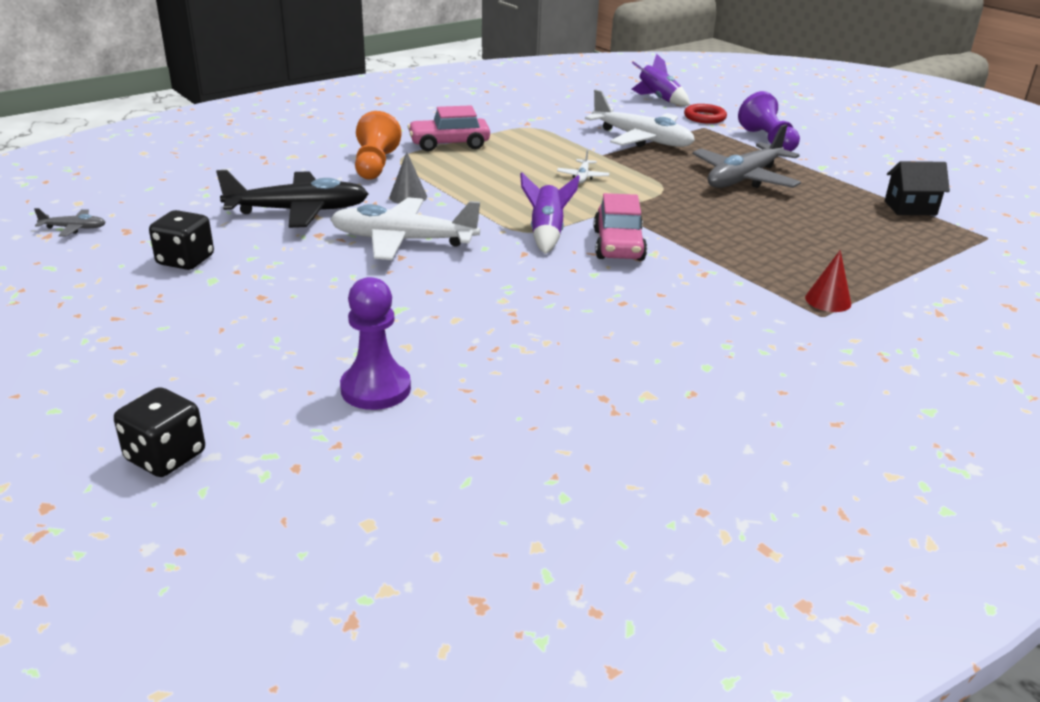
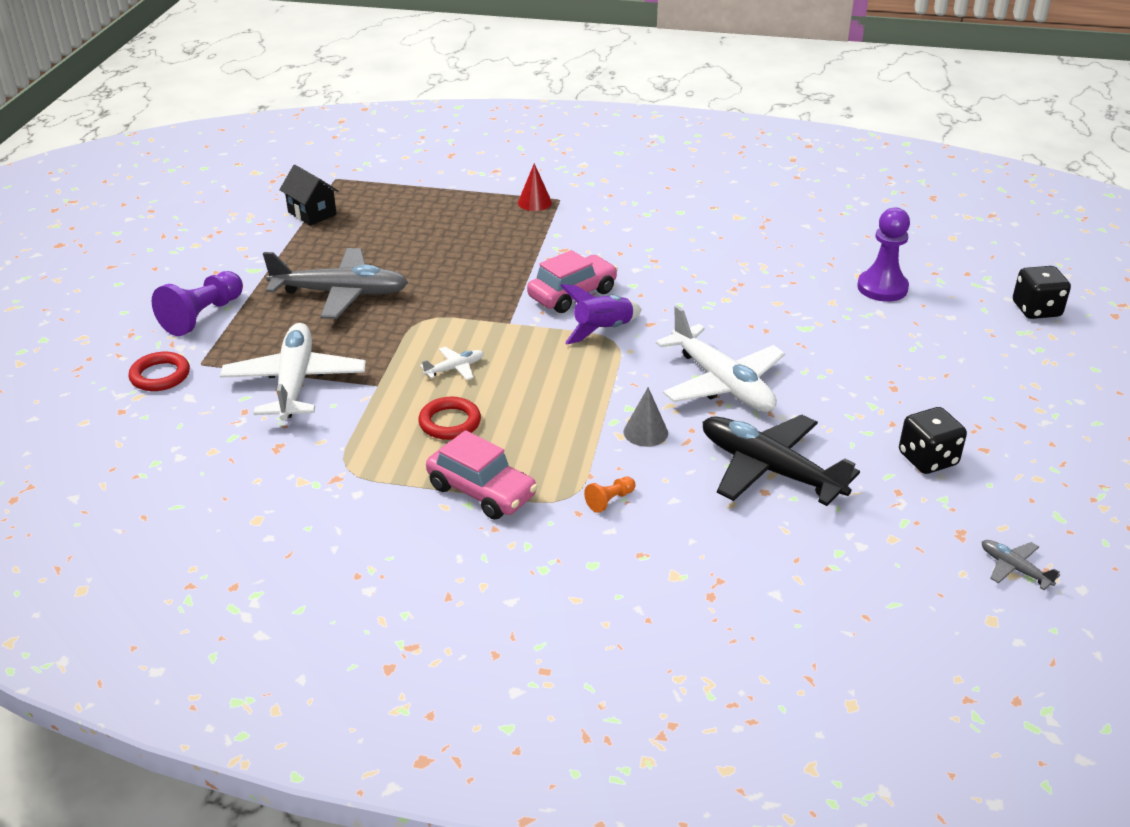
camera: 130 degrees left, 5 degrees up
(375, 165) = (610, 500): orange pawn -> orange pawn, size x0.47
(526, 157) = (450, 422): none -> red ring
(658, 99) = (113, 433): purple rocket -> none

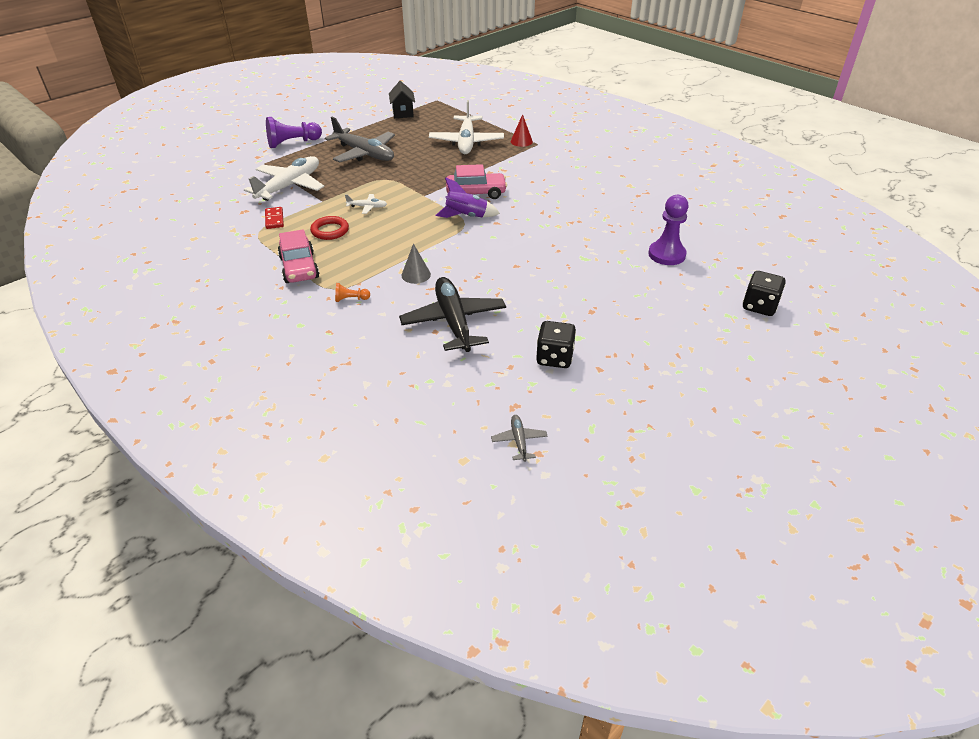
camera: 35 degrees right, 5 degrees up
(160, 376) = (241, 162): red ring -> none
(344, 440) = (274, 219): none -> red domino
(722, 384) = (492, 268): white plane -> white plane (466, 142)

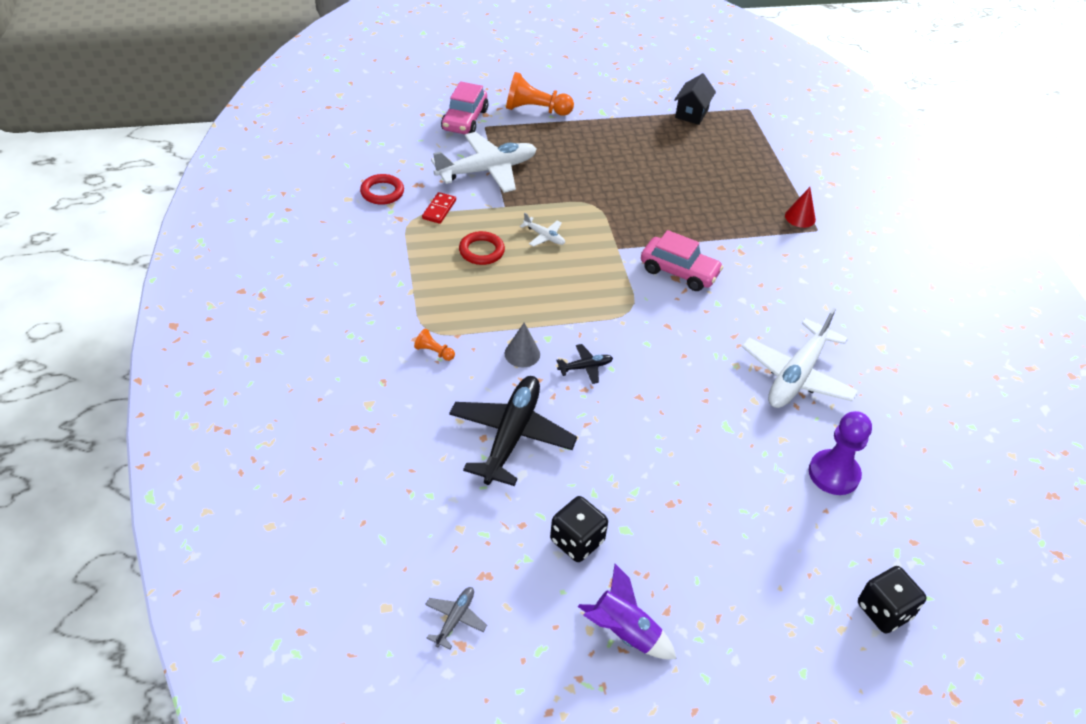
camera: 30 degrees right, 5 degrees up
(219, 225) = (382, 192): none -> red ring
(293, 143) = (535, 110): purple pawn -> orange pawn
(299, 268) = (416, 286): pink car -> pink car (464, 120)
(364, 154) = (600, 158): grey plane -> none
(466, 142) = (731, 190): white plane -> white plane (796, 375)
(466, 216) = (640, 300): purple rocket -> purple rocket (624, 632)
(466, 264) = (585, 367): none -> black plane

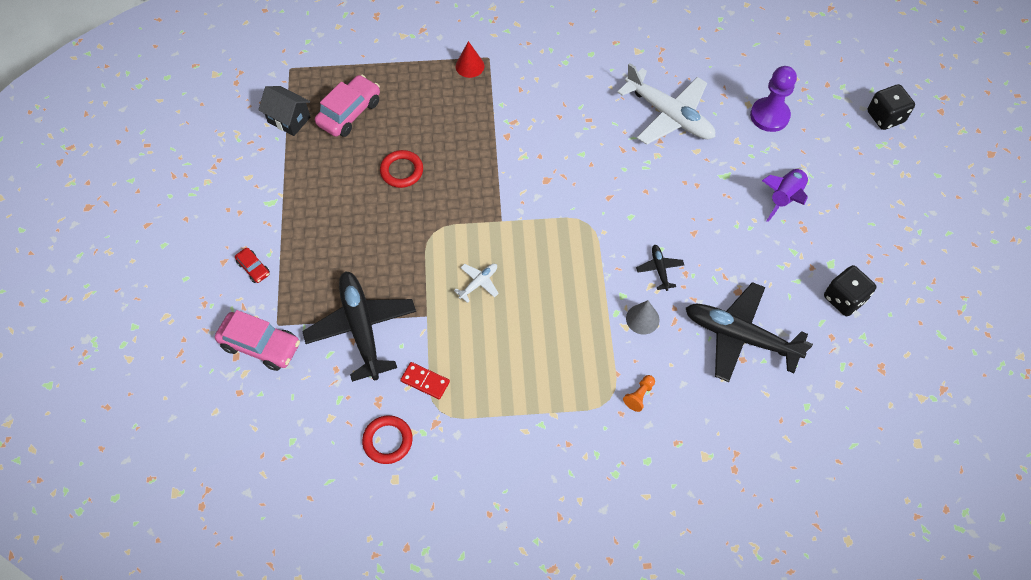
camera: 80 degrees left, 15 degrees up
(455, 619) = (922, 392): grey plane -> none
(481, 251) = (497, 343): red ring -> red ring (402, 171)
(487, 170) = (361, 328): white plane -> black plane
(535, 110) = (253, 268): orange pawn -> red car
(624, 632) = (920, 278): purple rocket -> purple rocket (784, 197)
(679, 272) = (539, 176): pink car -> pink car (349, 113)

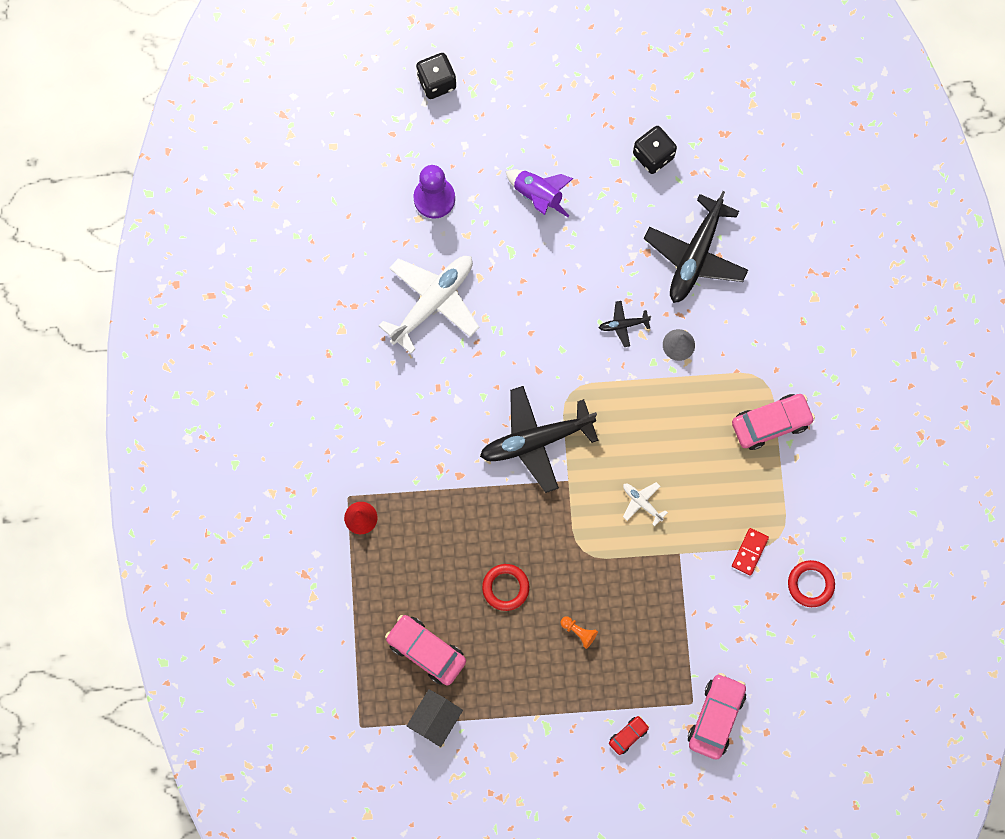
camera: 90 degrees left, 15 degrees up
(361, 328) = (694, 617): black plane -> black plane (535, 440)
(561, 406) = (771, 423): none -> pink car
(639, 395) = (758, 352): orange pawn -> orange pawn (579, 632)

